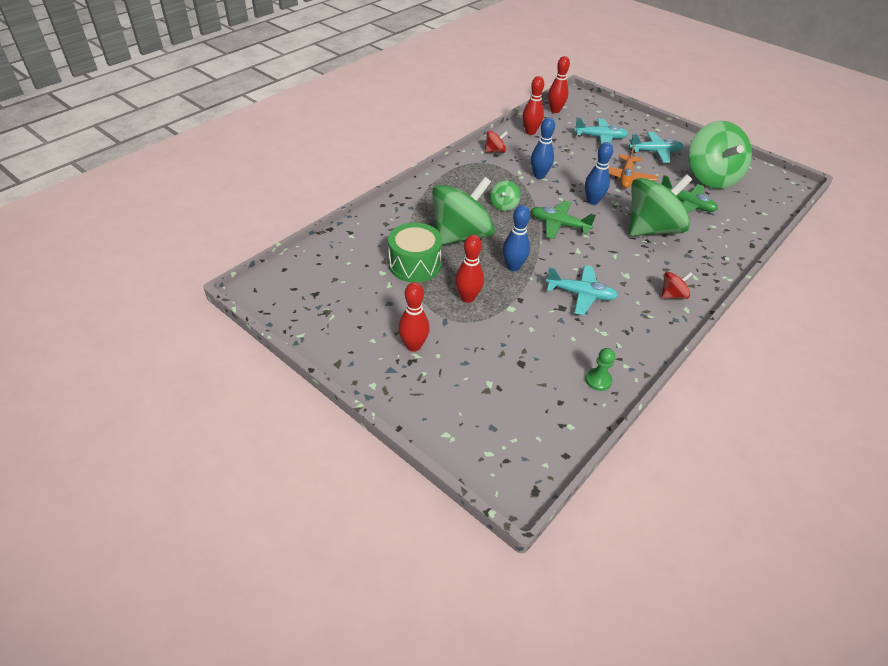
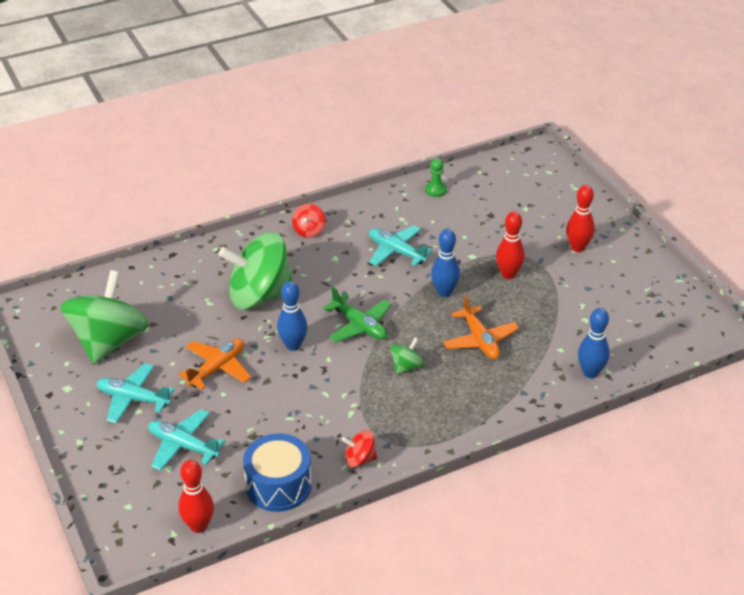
camera: 155 degrees left, 5 degrees down
(415, 264) = (547, 319): green drum -> none
(461, 235) = (480, 340): green spinning top -> orange plane
(530, 132) = (278, 485): red bowling pin -> blue drum
(539, 175) = (329, 399): blue bowling pin -> blue bowling pin (590, 372)
(672, 295) = (309, 231): red spinning top -> red spinning top turned 75 degrees counterclockwise
(686, 204) = (185, 314): green plane -> none

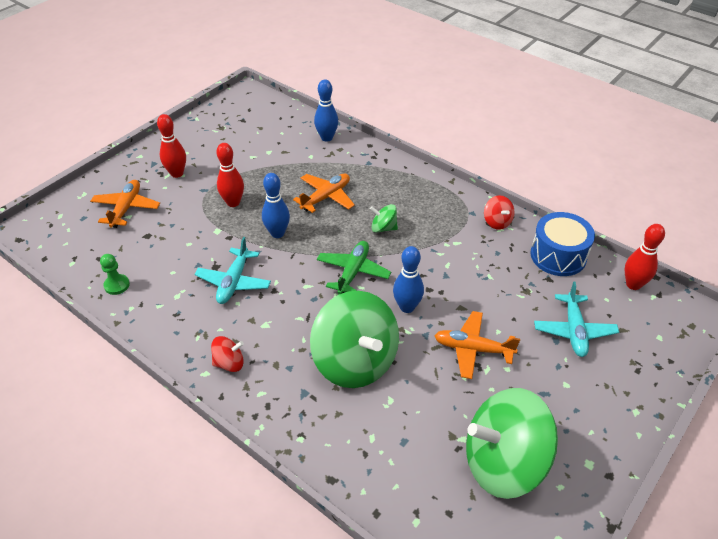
camera: 115 degrees left, 5 degrees up
(133, 399) = (556, 396): turquoise plane -> none
(537, 209) = (126, 208): none -> orange plane

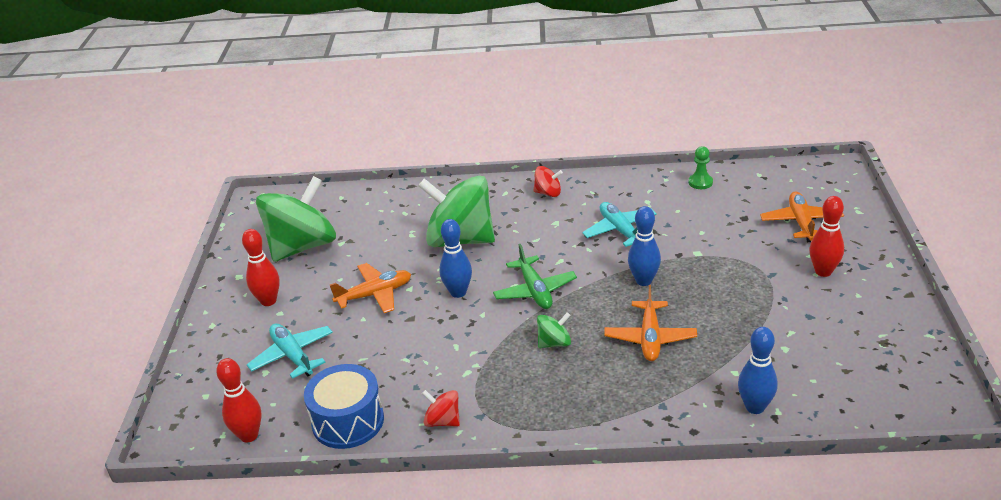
camera: 145 degrees right, 10 degrees down
(126, 208) = (801, 223): orange plane -> orange plane turned 150 degrees counterclockwise
(229, 363) = (548, 193): red spinning top -> red spinning top turned 120 degrees counterclockwise
(233, 202) = (725, 280): red bowling pin -> red bowling pin (268, 301)

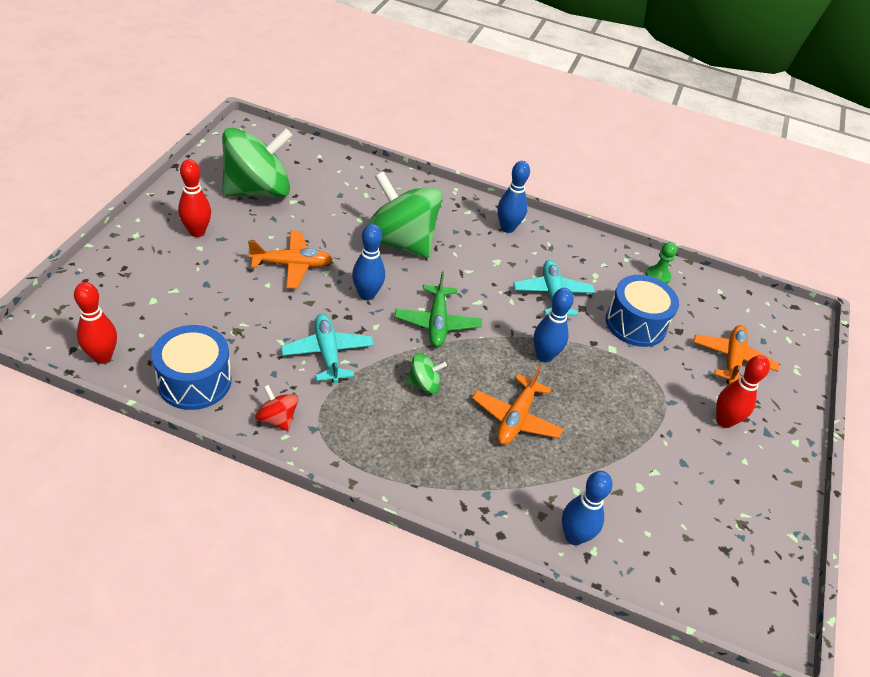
camera: 10 degrees right, 10 degrees up
(292, 356) = (185, 295): turquoise plane -> turquoise plane (327, 353)
(548, 193) = (507, 228): red spinning top -> blue bowling pin
(705, 226) = (635, 323): none -> blue drum

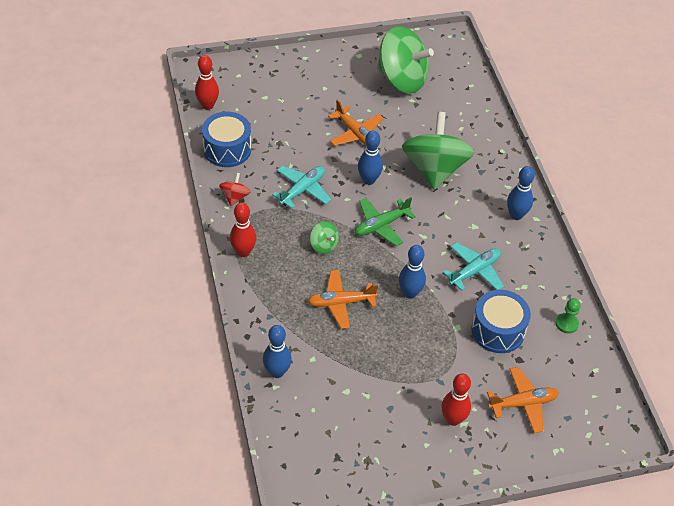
camera: 60 degrees right, 5 degrees up
(197, 232) = (335, 78): red bowling pin -> red bowling pin (243, 252)

